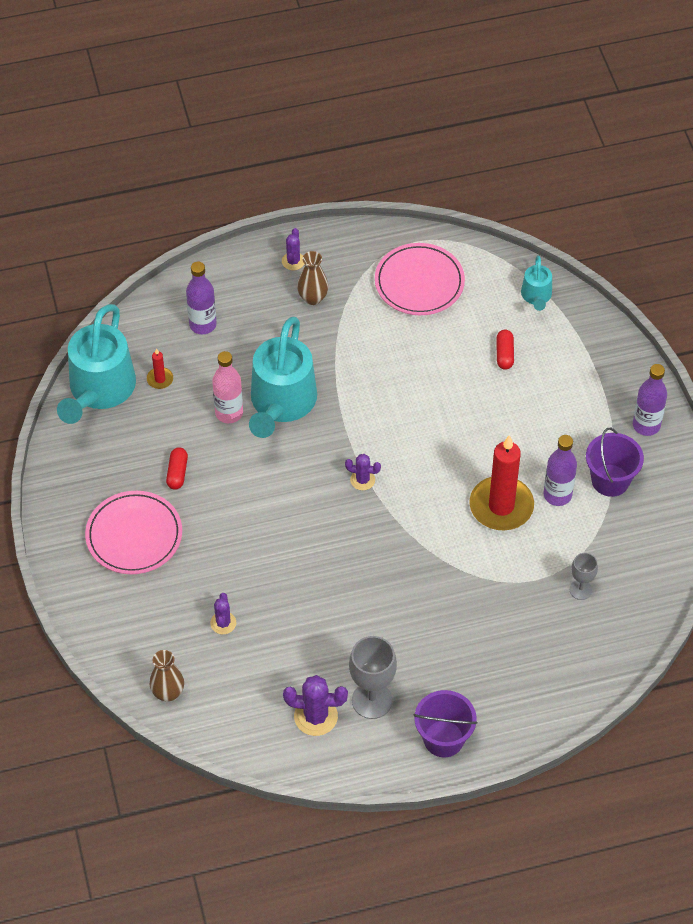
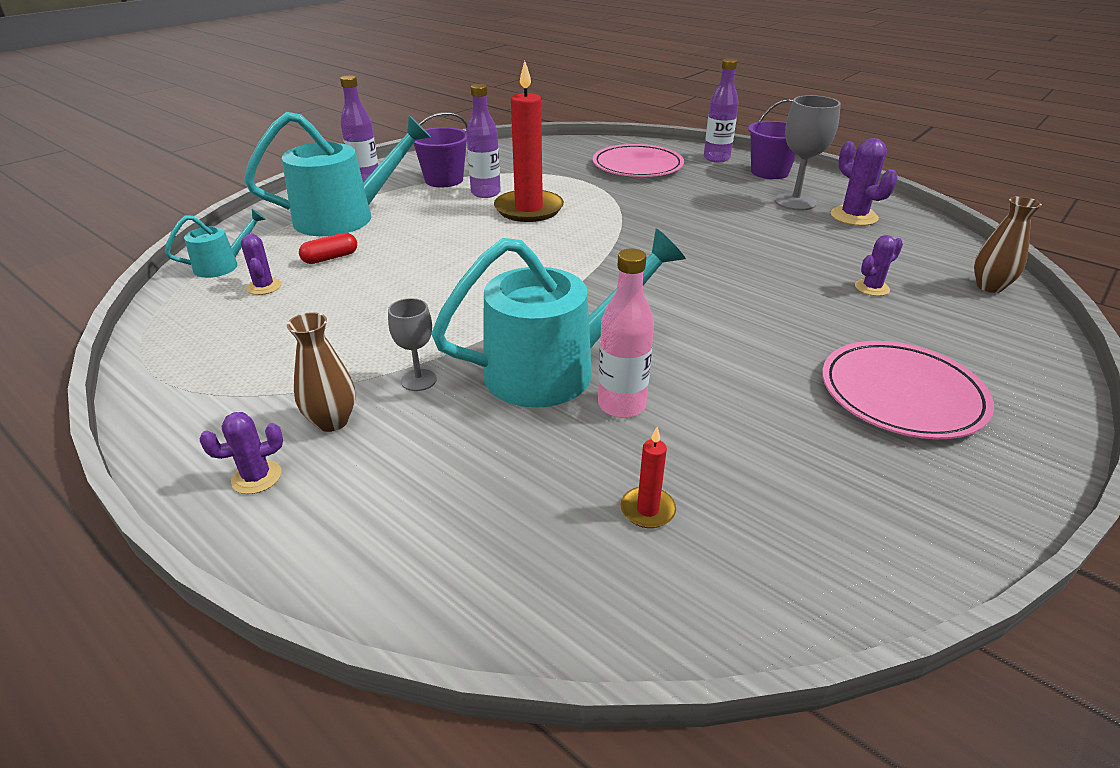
camera: 125 degrees left, 20 degrees down
(99, 390) = (760, 580): turquoise watering can -> turquoise watering can (345, 217)
(177, 473) = (769, 404): red capsule -> none
(203, 324) = (484, 518): purple bottle -> purple bottle (716, 158)
(362, 480) = (592, 277): purple cactus -> purple cactus (264, 287)
(419, 282) = (242, 343): pink plate -> pink plate (637, 166)
(580, 590) = (567, 165): grey goblet -> grey goblet (418, 380)

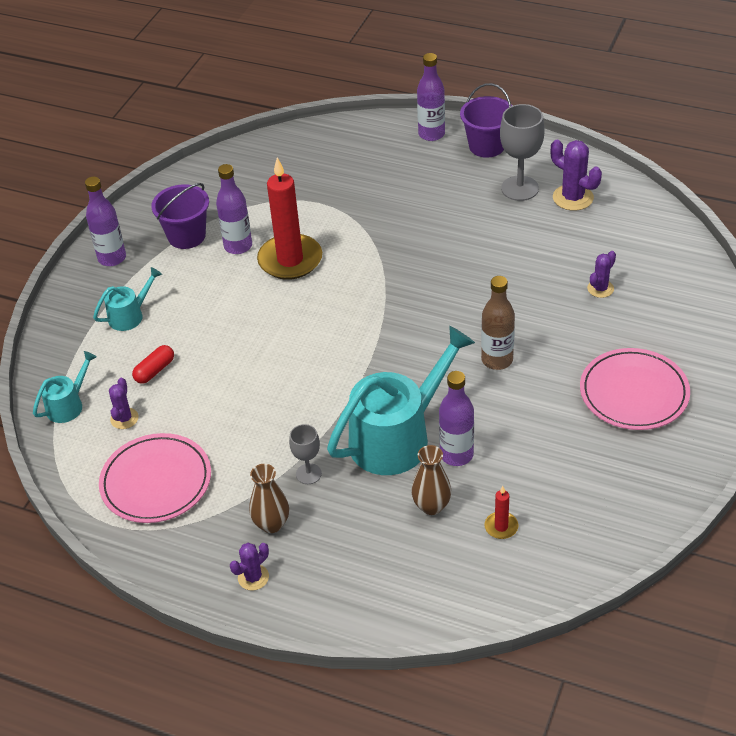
camera: 15 degrees left, 10 degrees up
(264, 287) = (124, 418): purple cactus -> purple cactus turned 45 degrees clockwise
(345, 217) = (130, 315): turquoise watering can -> turquoise watering can, size x0.48
(621, 405) = (456, 455): pink bottle -> purple bottle
(637, 166) = (361, 166): pink plate -> pink plate (156, 482)
(717, 324) = (497, 360): none -> brown bottle
(989, 286) = (685, 263): brown vase -> brown vase (431, 506)

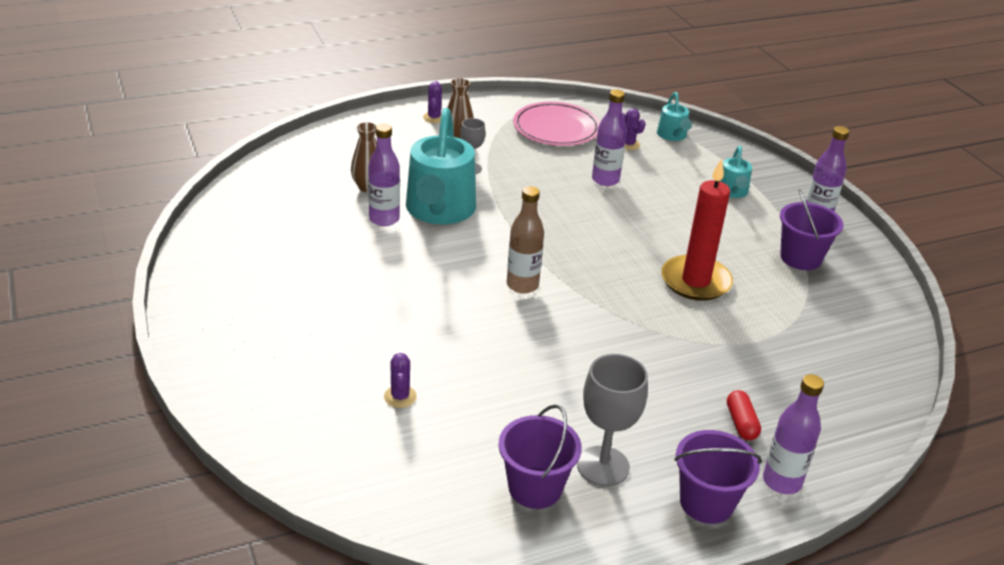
camera: 130 degrees right, 10 degrees down
(154, 370) = (657, 172): red capsule -> red capsule (741, 423)
(238, 246) = (751, 271): purple bottle -> purple bottle (605, 180)
(497, 360) = (427, 290): brown bottle -> brown bottle (522, 285)
(501, 527) = (307, 196): red candle -> none
(573, 198) = (535, 488): purple cactus -> purple bucket
(634, 393) = (283, 320): pink plate -> none

